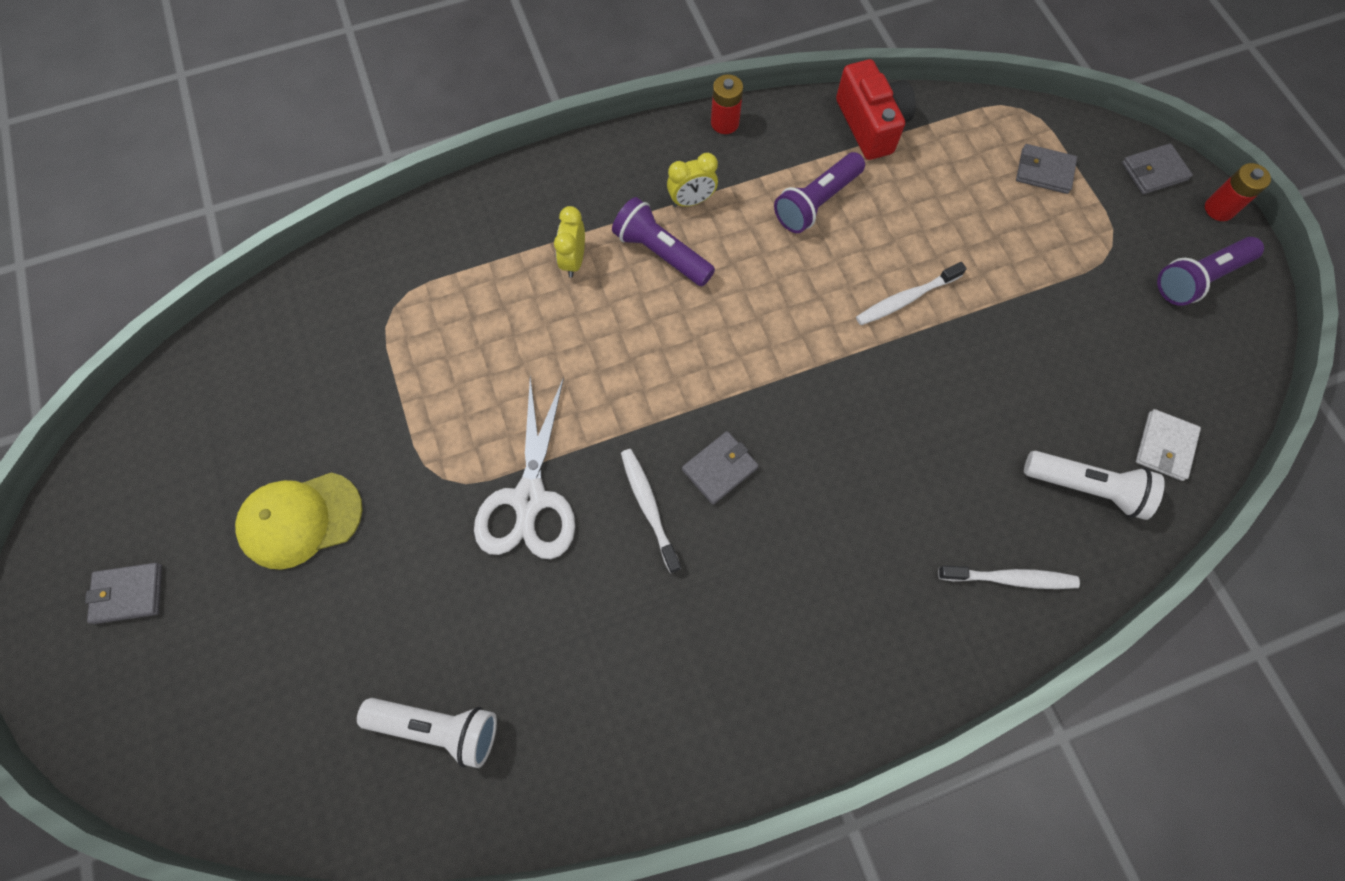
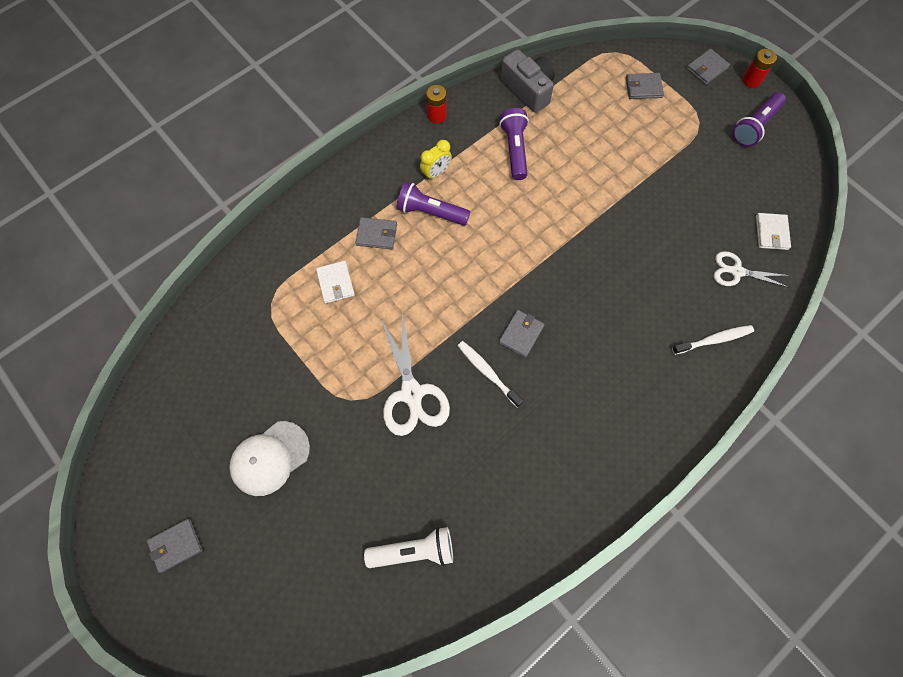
camera: 20 degrees left, 0 degrees up
(300, 519) = (270, 458): yellow cap -> white cap
(490, 309) = (335, 283): none -> white wallet
(574, 260) = (376, 234): yellow clock -> grey wallet
(816, 203) = (514, 149): purple flashlight -> purple flashlight turned 150 degrees clockwise
(871, 124) = (528, 89): red camera -> grey camera
(906, 299) = (591, 193): white toothbrush -> none
(1086, 487) = (736, 271): white flashlight -> white scissors

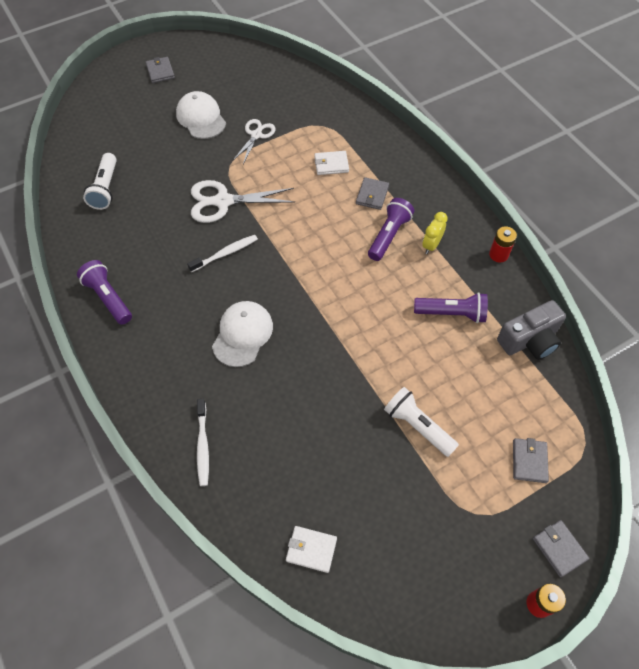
camera: 100 degrees right, 10 degrees down
(436, 173) = (431, 245): yellow clock -> yellow clock turned 60 degrees clockwise
(521, 334) = (253, 283): grey wallet -> none
(586, 331) = (242, 334): none -> white cap
(638, 167) = (417, 426): none -> white flashlight
(736, 271) = (271, 493): white scissors -> white scissors (256, 135)
(755, 126) = (463, 582): purple flashlight -> purple flashlight (108, 298)

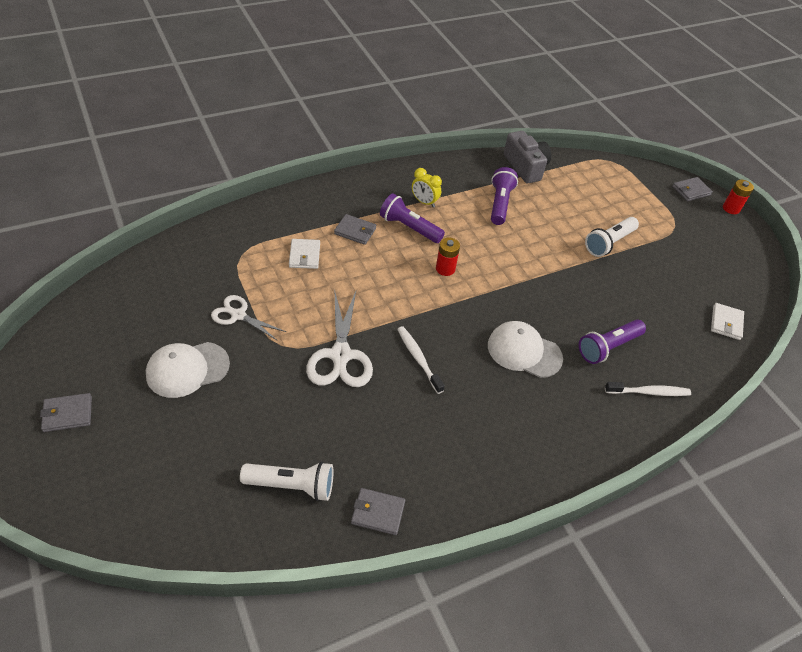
camera: 90 degrees left, 10 degrees down
(108, 298) = (475, 479): purple flashlight -> purple flashlight (608, 347)
(498, 255) = (439, 165): red battery -> red battery (445, 269)
(529, 461) = (629, 190): grey wallet -> grey wallet (378, 512)

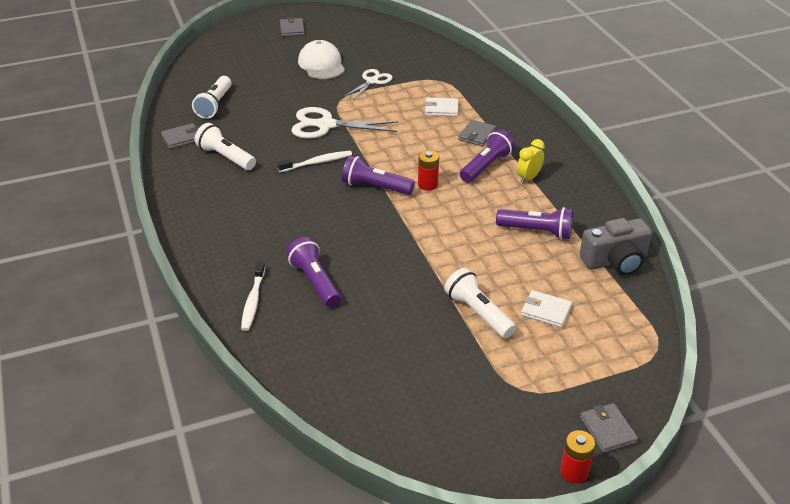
camera: 100 degrees right, 10 degrees down
(378, 512) = (182, 138): grey wallet -> grey wallet turned 45 degrees clockwise
(418, 452) = (225, 157): none -> white flashlight
(456, 308) = (375, 187): none -> purple flashlight
(524, 351) = (317, 223): white cap -> none
(726, 323) = (340, 394): white wallet -> white wallet (546, 311)

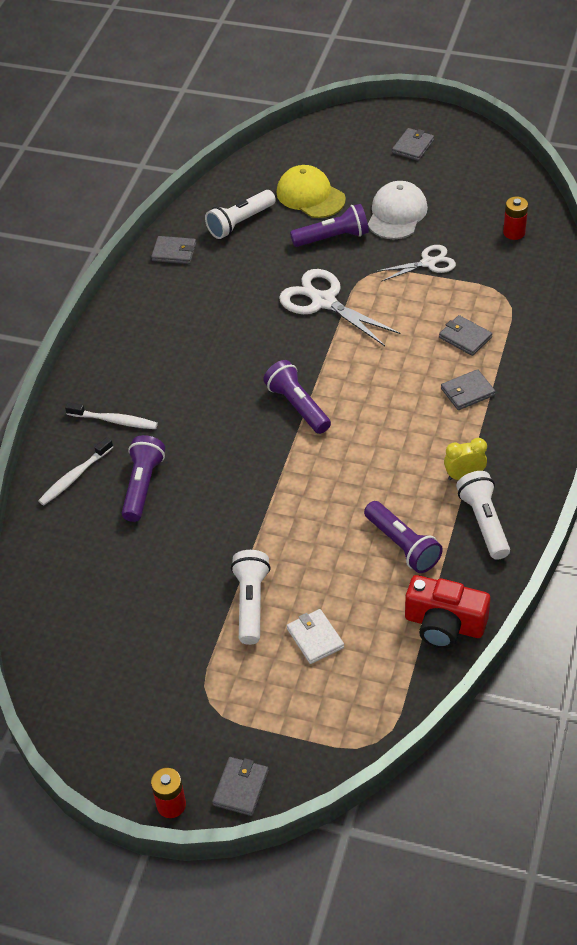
camera: 40 degrees right, 10 degrees up
(225, 157) = (192, 297): white flashlight -> white flashlight (483, 522)
(250, 74) = (310, 196): none -> yellow cap
(317, 162) = (271, 346): white toothbrush -> white toothbrush (114, 421)
(428, 184) = (352, 430): red battery -> red battery (514, 232)
(441, 109) = (465, 337): white wallet -> grey wallet
(486, 166) = (435, 438): purple flashlight -> purple flashlight (332, 237)
(615, 261) = (444, 624): grey camera -> red camera

